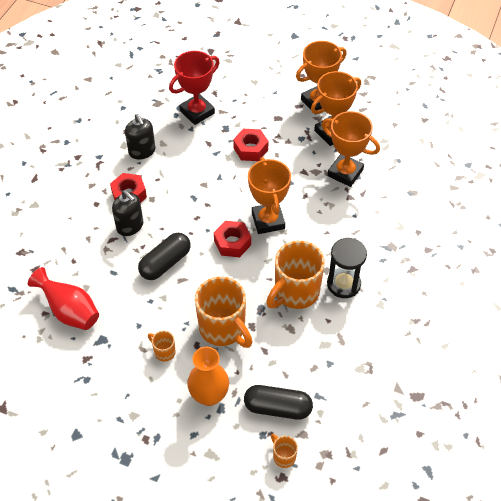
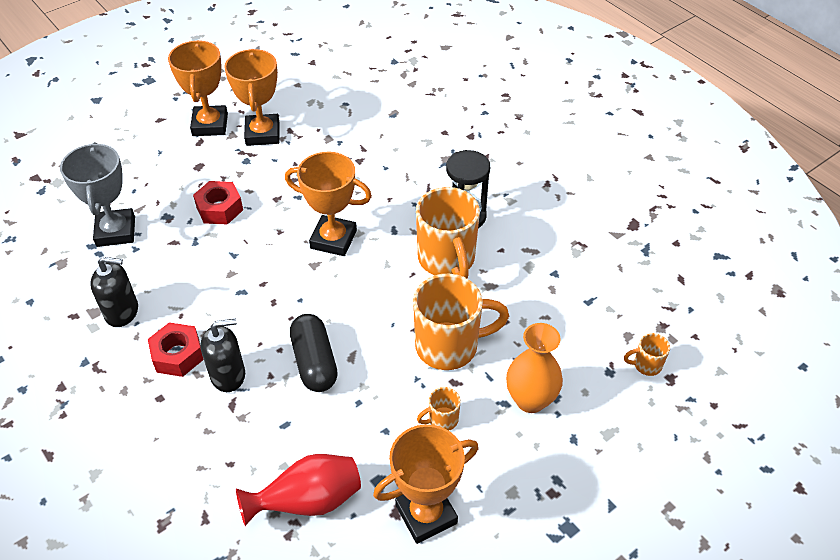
camera: 60 degrees left, 5 degrees down
(197, 112) = (116, 231): red trophy -> grey trophy
(232, 243) = (337, 284): red nut -> none
(277, 408) = (583, 343): black capsule -> none
(345, 173) = (325, 149): orange trophy -> orange trophy (426, 514)

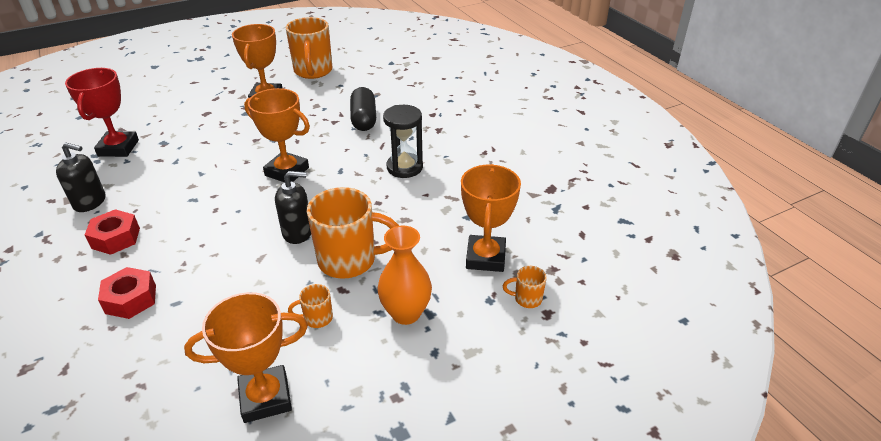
camera: 10 degrees right, 10 degrees down
(116, 231) = (118, 148): grey trophy -> red trophy
(210, 125) = (229, 88): orange trophy -> orange trophy (485, 257)
(220, 209) = (207, 141): red nut -> red nut (131, 299)
(228, 375) = (148, 258): black soap dispenser -> black soap dispenser (298, 232)
(308, 501) = (163, 369): red vase -> none
(314, 362) = (226, 258): black capsule -> black capsule (364, 119)
(447, 260) = (375, 196): orange mug -> orange mug (313, 71)

